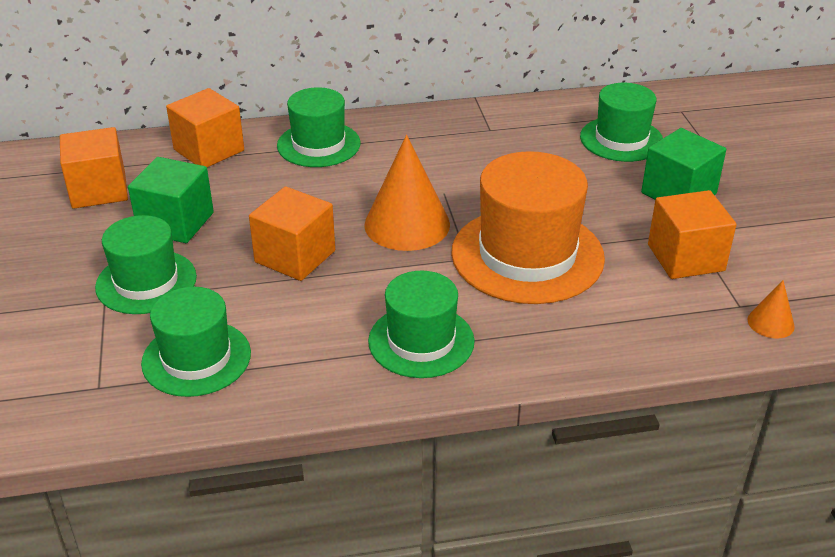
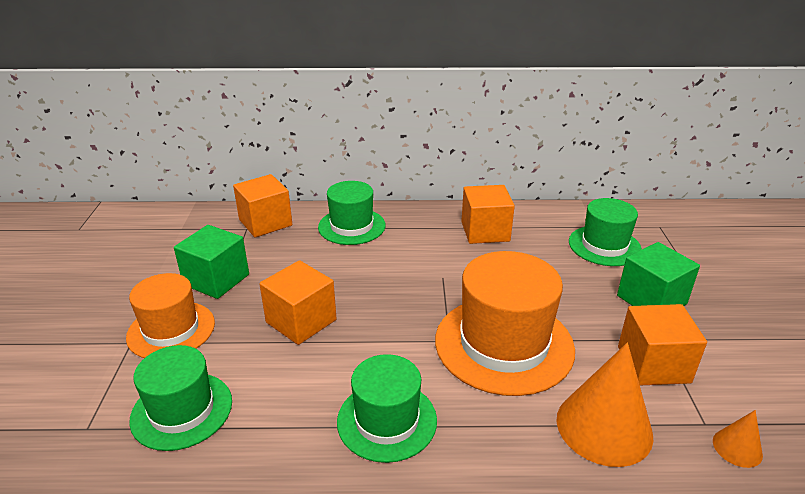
camera: 10 degrees right, 5 degrees down
(99, 190) = (169, 246): orange cube -> orange cube (485, 231)
(146, 282) = (171, 330): green hat -> orange hat
(407, 224) = (404, 302): orange cone -> orange cone (604, 427)

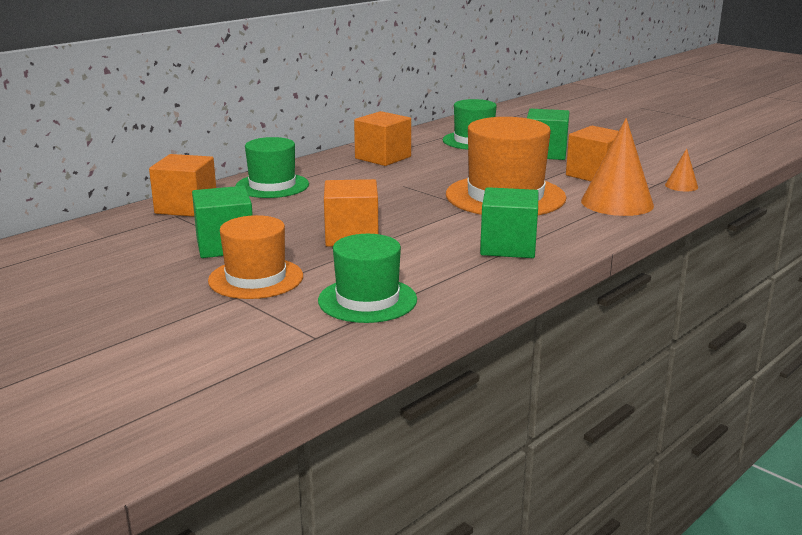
camera: 45 degrees left, 10 degrees down
(387, 420) = (508, 247): green hat -> green cube

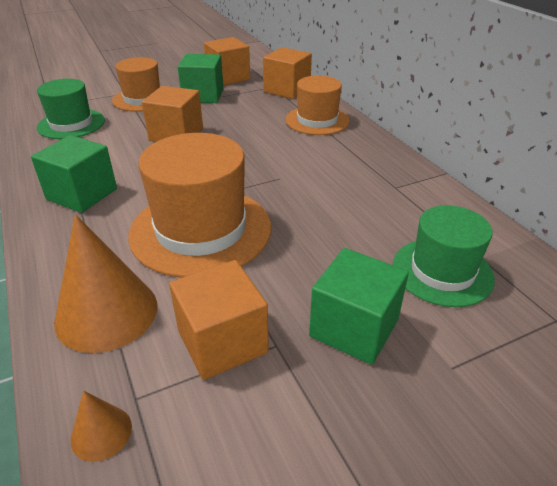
camera: 110 degrees right, 15 degrees up
(272, 186) = (317, 120): green hat -> orange hat
(383, 157) = (381, 184): orange cube -> orange cube (228, 77)

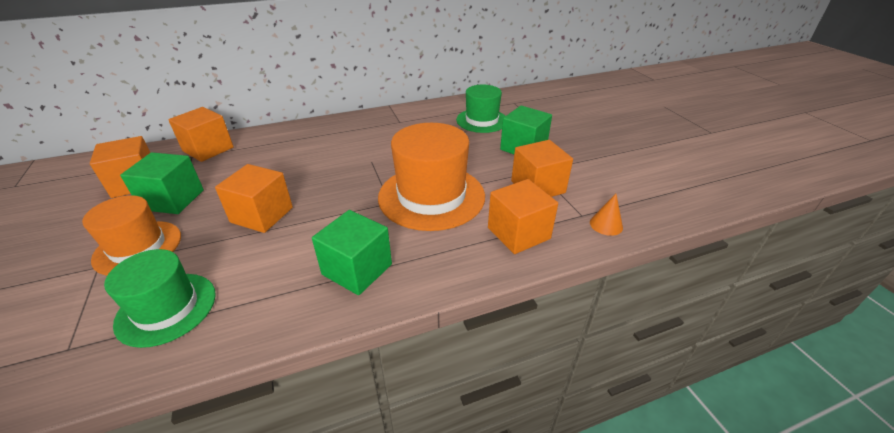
camera: 85 degrees left, 0 degrees up
(106, 313) = (518, 233): orange cone -> orange cube
(317, 120) = (286, 139): orange hat -> none

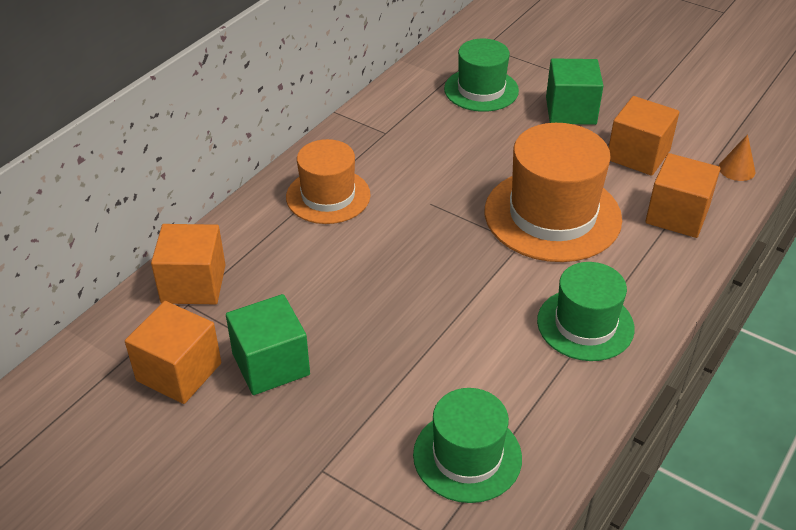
camera: 35 degrees left, 5 degrees up
(138, 247) = (330, 429): orange hat -> orange hat (328, 196)
(262, 215) = (408, 325): orange cube -> none
(357, 269) = (585, 324): green cube -> green hat

